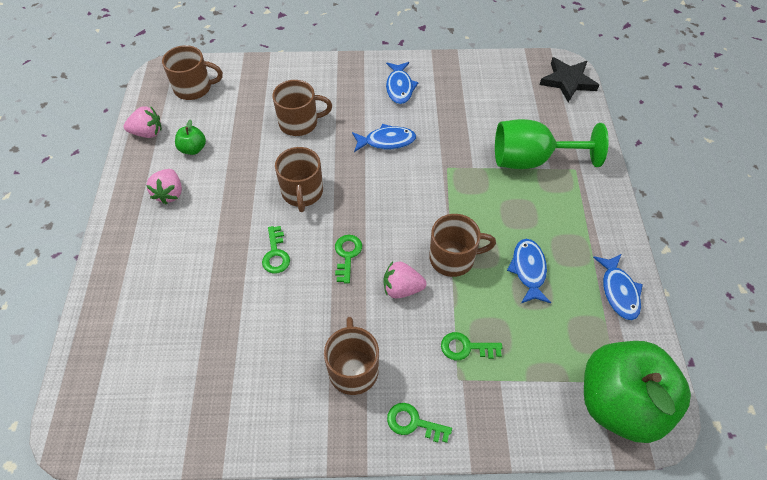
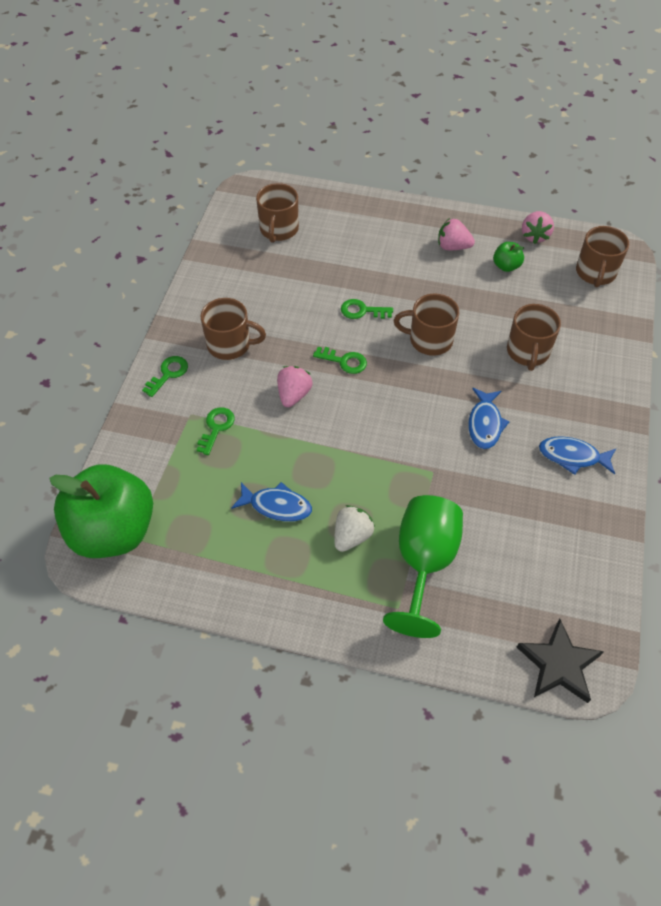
camera: 105 degrees right, 0 degrees up
(453, 258) = (313, 444): brown mug -> brown mug (278, 229)
(531, 209) = (352, 536): none -> white strawberry
(619, 291) = (221, 582): blue fish -> none

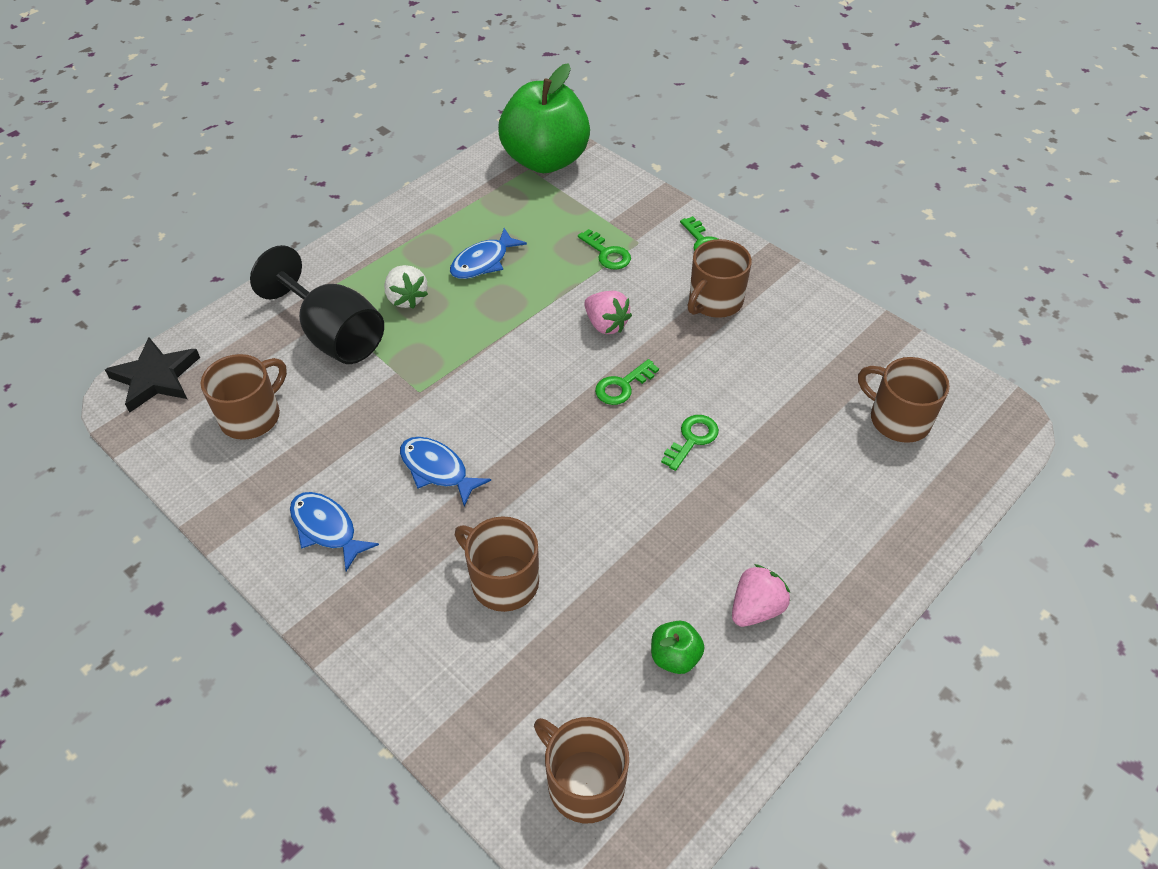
camera: 120 degrees right, 5 degrees down
(424, 563) = (333, 334): green goblet -> black goblet
(429, 340) = (598, 484): brown mug -> brown mug (252, 416)
(534, 236) = (718, 745): pink strawberry -> none
(572, 456) = (326, 528): blue fish -> blue fish turned 90 degrees counterclockwise

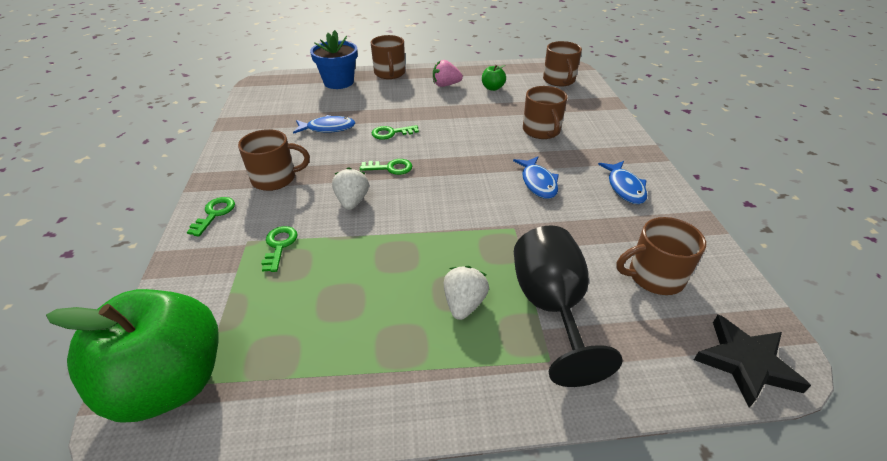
camera: 140 degrees left, 10 degrees down
(483, 262) = (370, 298): blue fish -> blue fish (328, 128)
(606, 324) = (352, 201): pink strawberry -> white strawberry
(898, 419) = (297, 99): brown mug -> brown mug (389, 73)
(912, 495) = (338, 82): none -> blue flower pot

